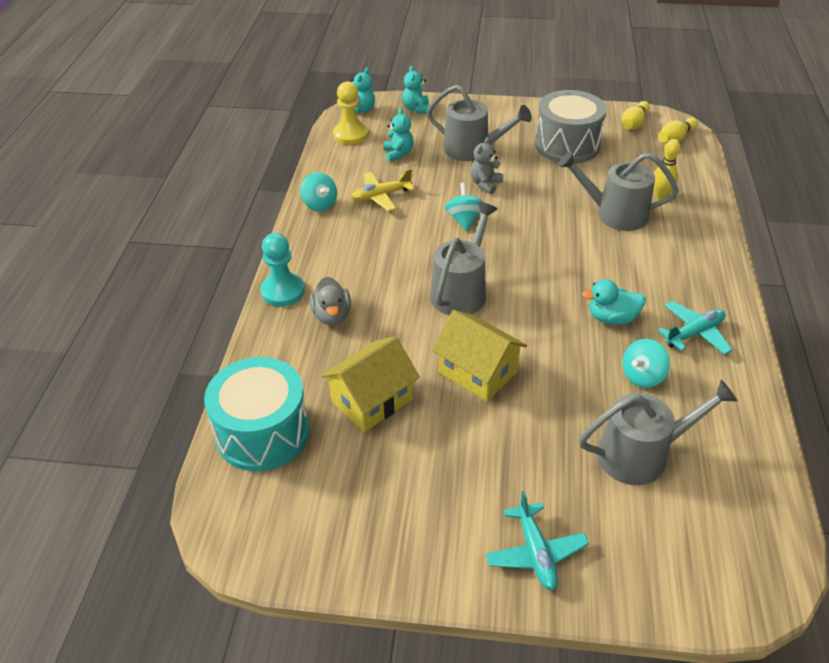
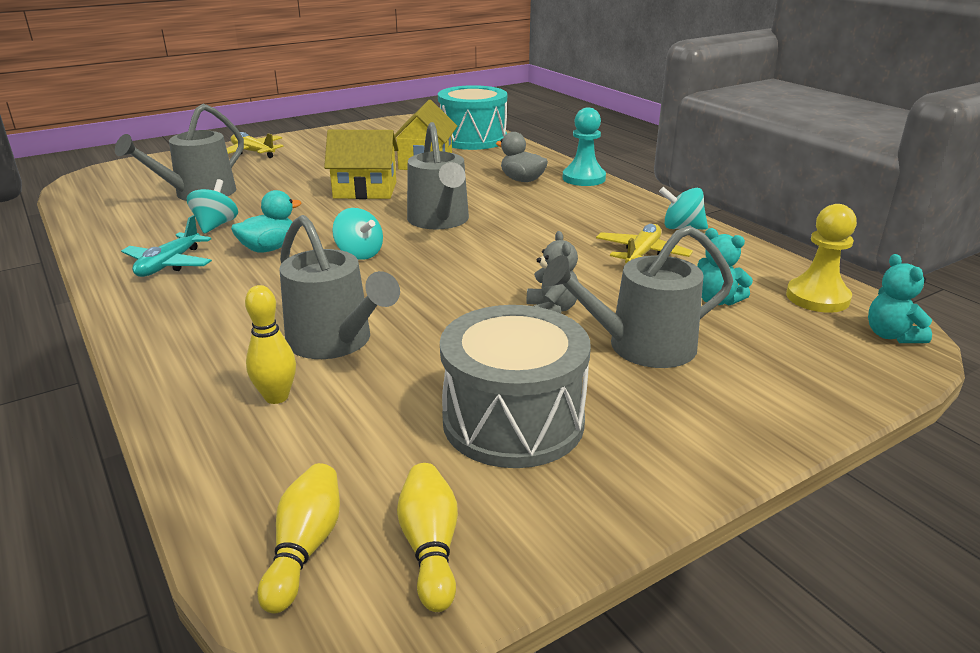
camera: 140 degrees right, 15 degrees down
(416, 109) = (836, 374): turquoise teddy bear -> none
(464, 219) = (519, 267): turquoise spinning top -> turquoise spinning top (359, 254)
(535, 552) = (253, 152): turquoise plane -> yellow plane
(615, 214) = (335, 342): grey watering can -> grey watering can turned 75 degrees clockwise

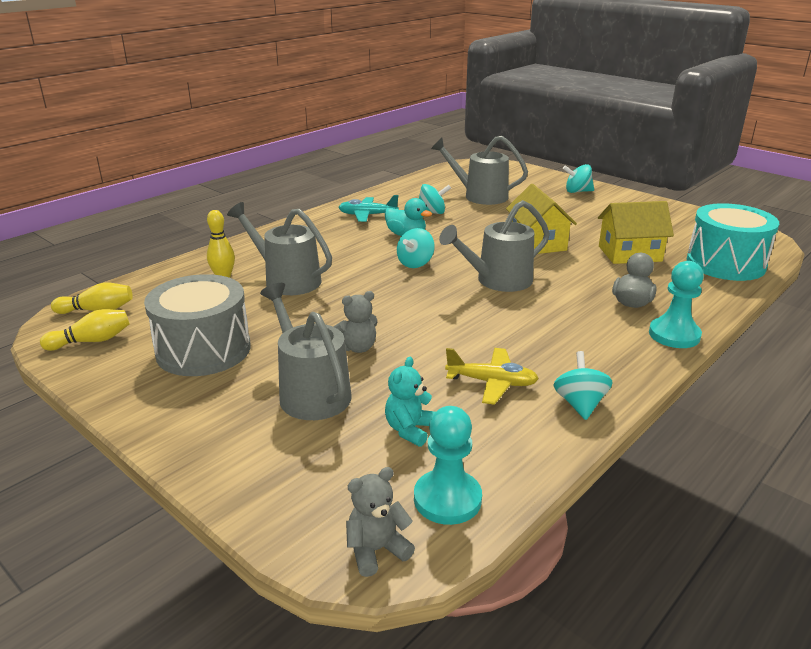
camera: 75 degrees right, 0 degrees up
(253, 152) = (577, 191): yellow plane -> turquoise spinning top
(335, 342) = (287, 280): grey watering can -> grey watering can turned 90 degrees clockwise
(817, 297) = (447, 499): yellow pawn -> turquoise pawn
(891, 335) = (376, 550): turquoise teddy bear -> grey teddy bear

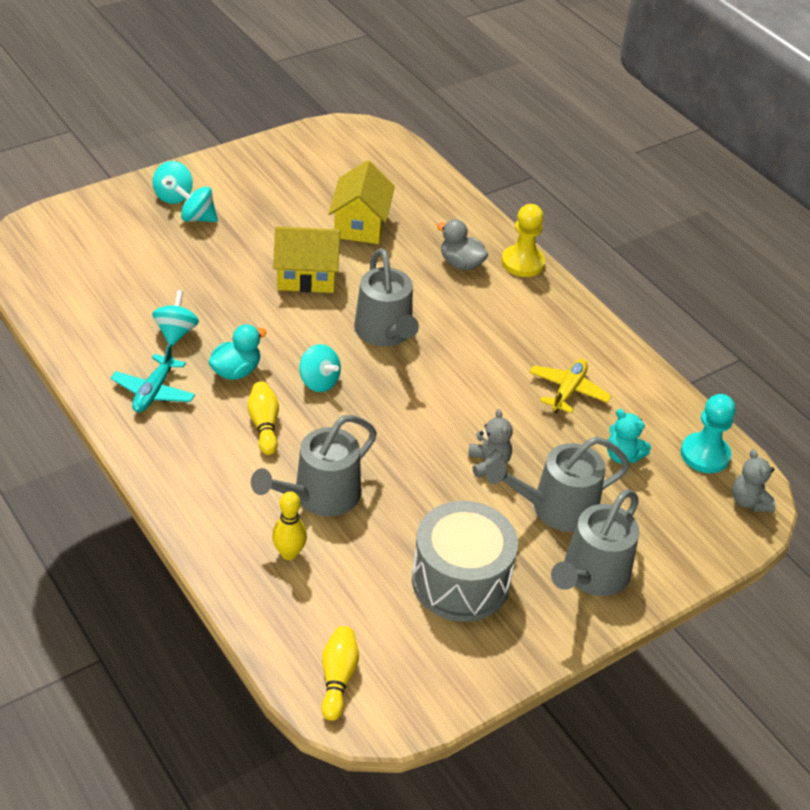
camera: 80 degrees left, 15 degrees up
(92, 341) = (413, 679): yellow bowling pin -> yellow bowling pin (264, 425)
(480, 196) = (142, 276): grey watering can -> grey watering can (592, 575)
(580, 404) = (608, 352): turquoise spinning top -> turquoise spinning top (197, 218)
(674, 335) = (522, 263): turquoise pawn -> yellow pawn
(725, 263) = (406, 177): turquoise drum -> none

